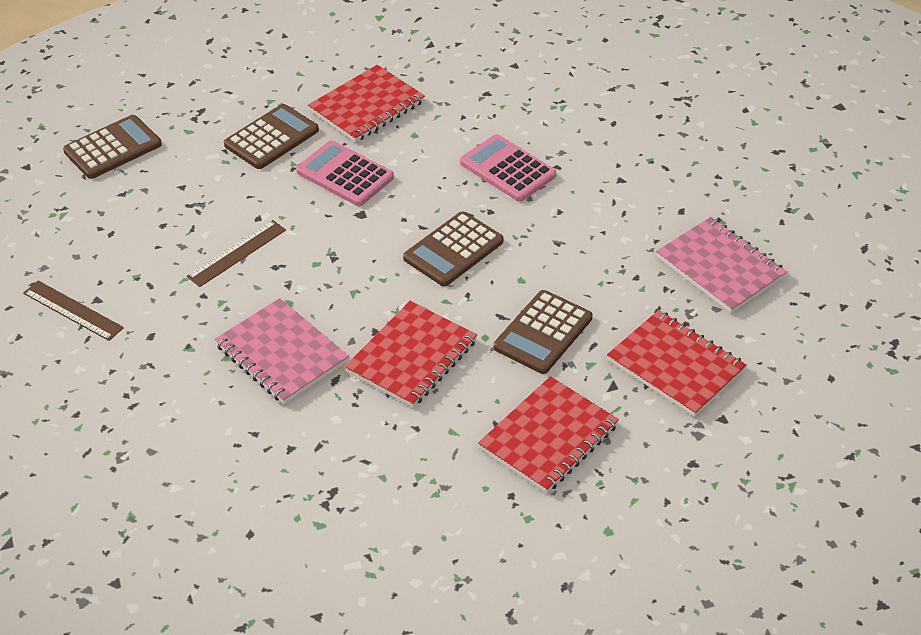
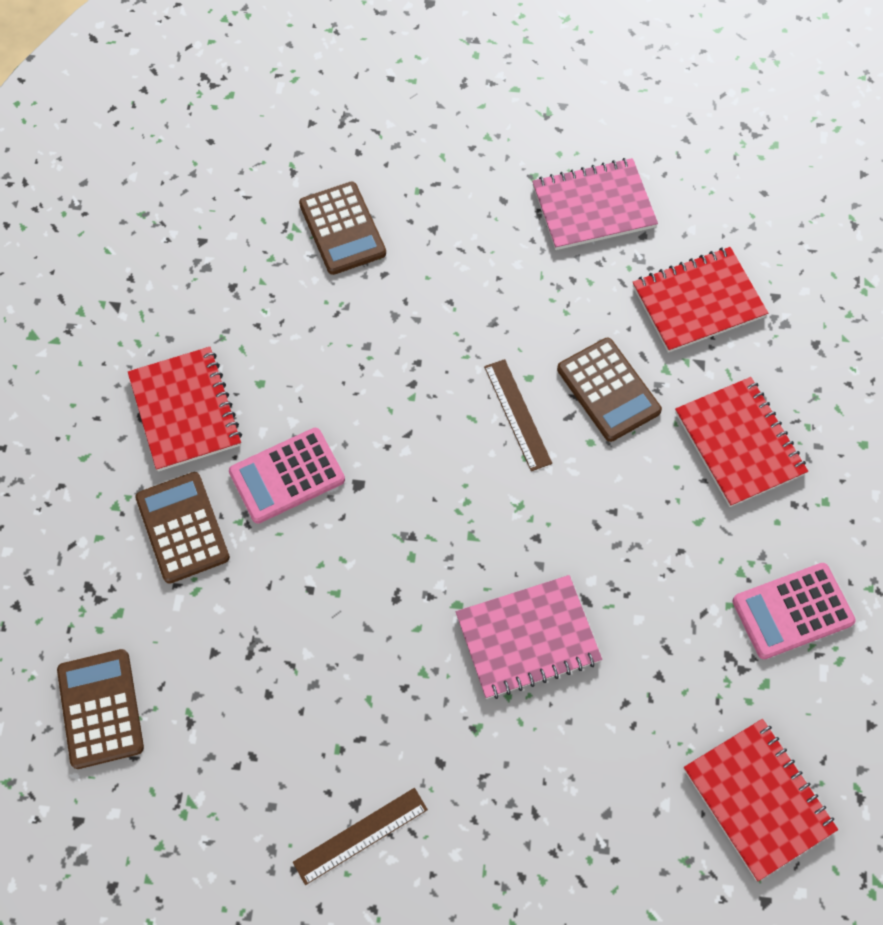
camera: 65 degrees left, 20 degrees up
(236, 253) = (355, 630): brown ruler -> brown ruler (517, 414)
(412, 356) = (587, 518): red notebook -> red notebook (758, 799)
(453, 250) = (457, 419): brown calculator -> brown calculator (342, 229)
(507, 169) = (363, 319): pink calculator -> pink calculator (792, 611)

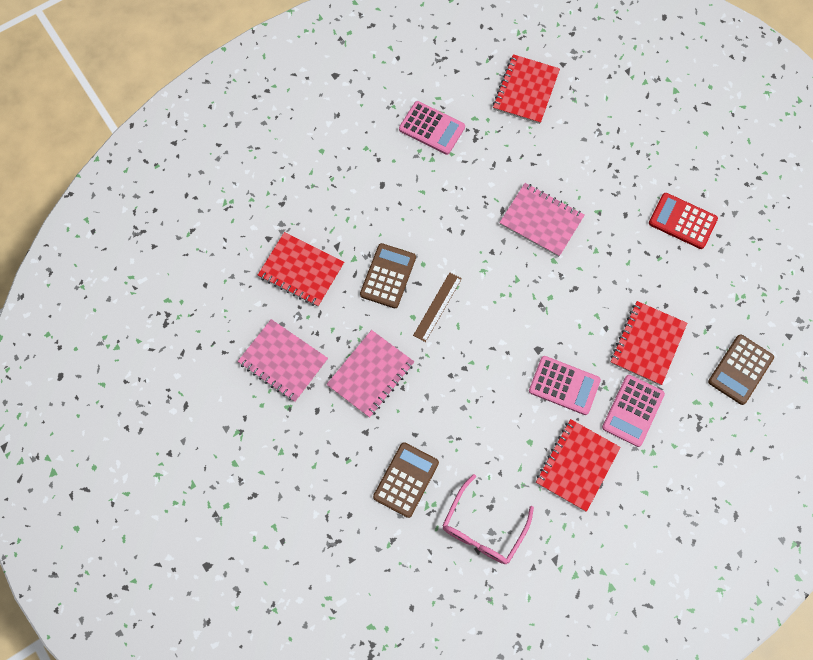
camera: 130 degrees left, 5 degrees up
(182, 528) = (633, 410): brown calculator -> pink calculator
(218, 262) = (483, 528): none -> pink glasses
(360, 836) = (682, 221): brown ruler -> red calculator
(496, 281) = (371, 374): none -> pink notebook
(739, 443) = (366, 201): red notebook -> red notebook (647, 344)

